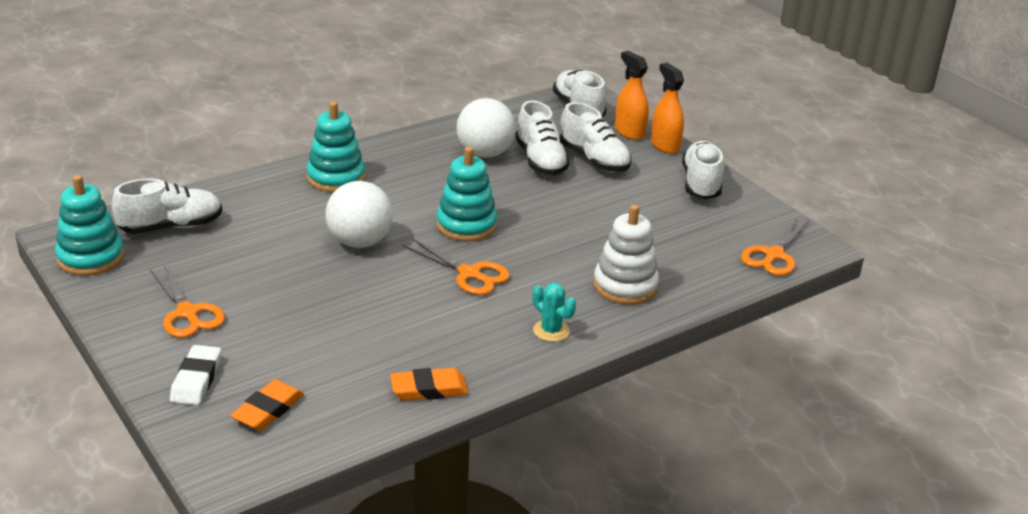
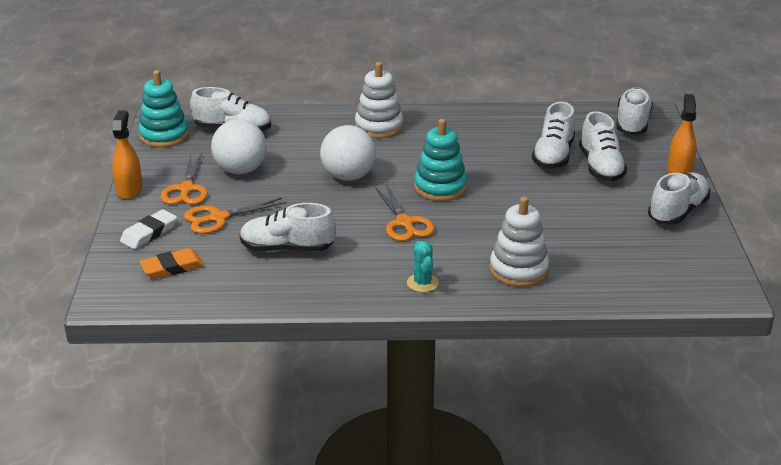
camera: 35 degrees right, 0 degrees up
(336, 178) = (379, 127): turquoise stacking toy -> white stacking toy
(376, 343) = (287, 249): none -> white shoe
(429, 389) = (290, 292): orange eraser -> none
(485, 153) = (513, 138): white ball -> white ball (240, 170)
(629, 132) = (658, 153): orange spray bottle -> orange spray bottle (129, 190)
(774, 255) = (680, 287): orange scissors -> orange scissors (218, 218)

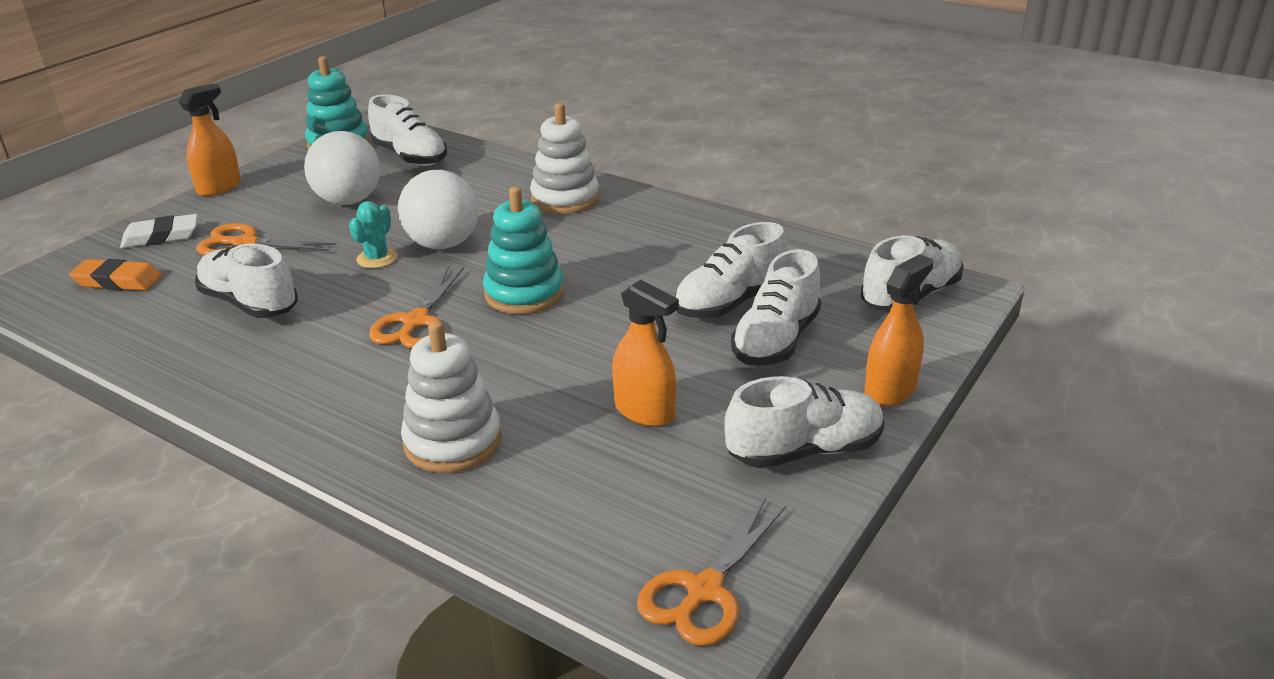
camera: 35 degrees right, 0 degrees up
(186, 189) = (268, 203): orange scissors -> orange scissors (704, 591)
(422, 283) = (315, 407): turquoise cactus -> turquoise cactus (377, 258)
(587, 222) = (644, 411): none -> orange spray bottle

